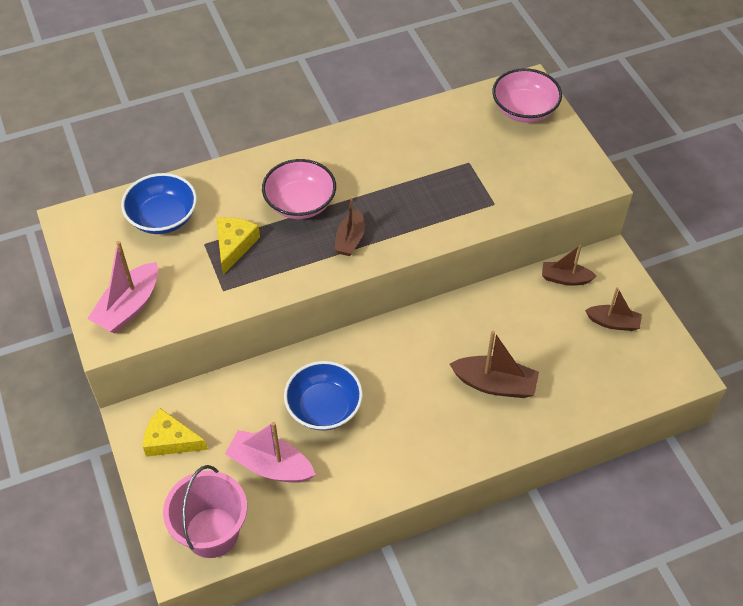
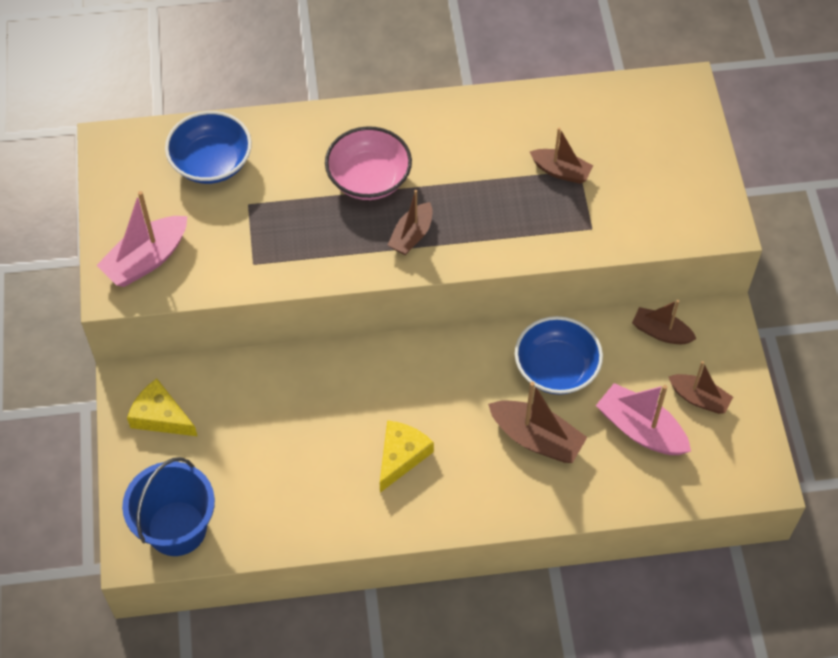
camera: 15 degrees right, 5 degrees up
(212, 532) = (177, 528): pink bucket -> blue bucket
(234, 245) = (280, 213): yellow cheese -> yellow cheese (401, 456)
(270, 465) = (259, 470): pink boat -> pink boat (640, 429)
(324, 407) = (337, 419): blue bowl -> blue bowl (556, 368)
(454, 166) = (561, 171): none -> brown boat
(524, 109) = (668, 117): pink bowl -> none

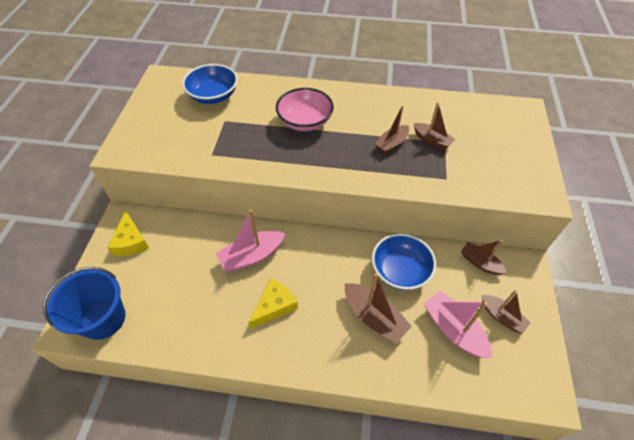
camera: 15 degrees right, 5 degrees down
(146, 260) = (148, 139): pink boat -> pink boat (252, 256)
(160, 416) = (131, 241): yellow cheese -> yellow cheese turned 150 degrees counterclockwise
(411, 235) = (320, 158): brown boat -> brown boat (391, 144)

